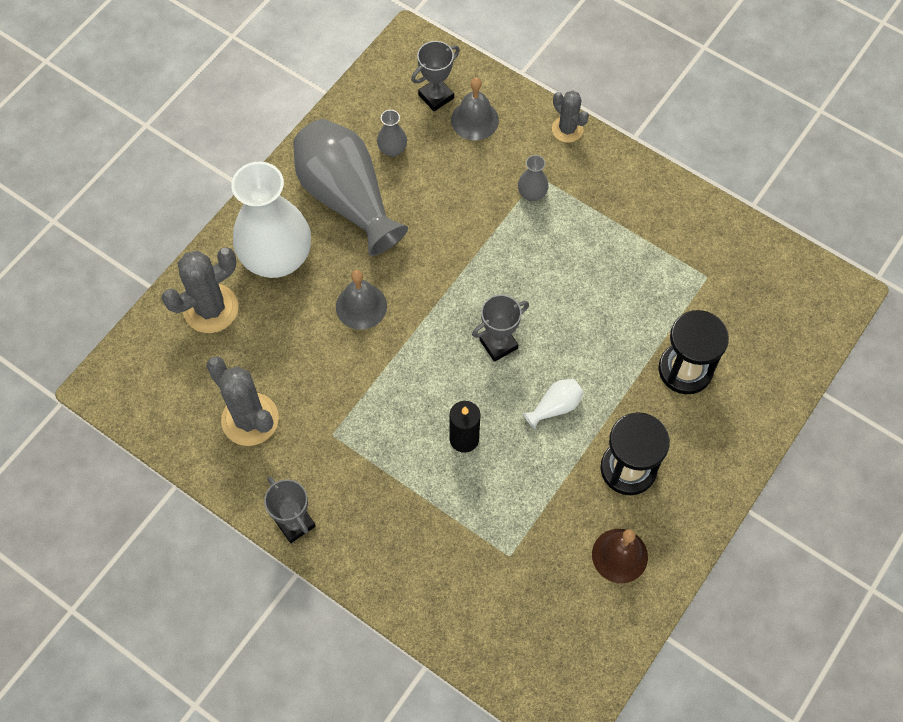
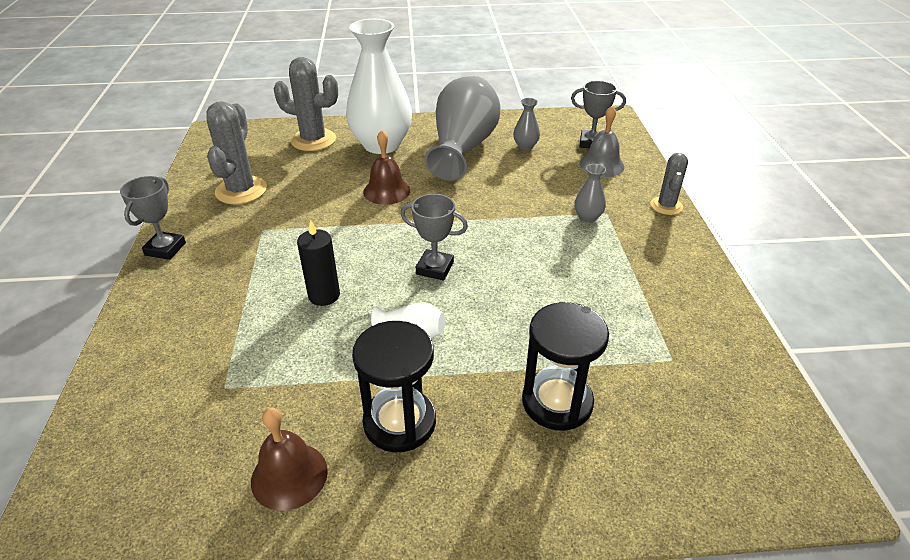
camera: 50 degrees right, 25 degrees down
(361, 306) = (386, 191): grey bell -> brown bell

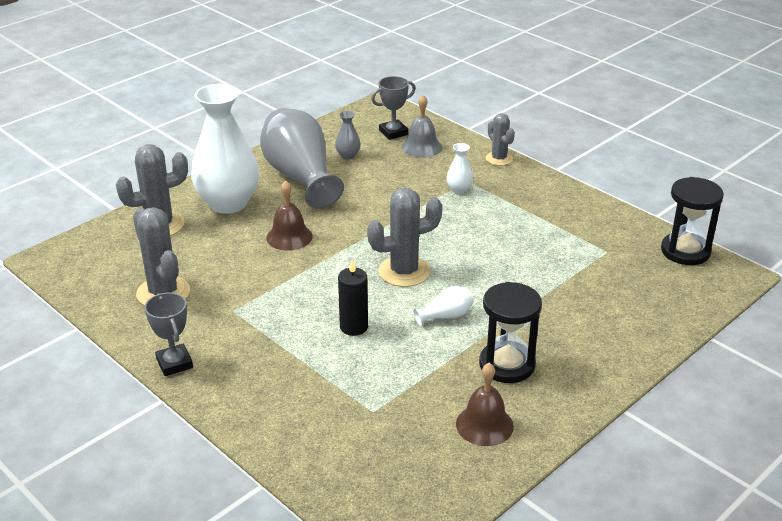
camera: 40 degrees left, 5 degrees down
(435, 268) = (404, 271): grey trophy -> grey cactus
(557, 402) = (576, 306): black hourglass -> black hourglass (685, 251)
(587, 217) = (459, 189): grey vase -> white vase

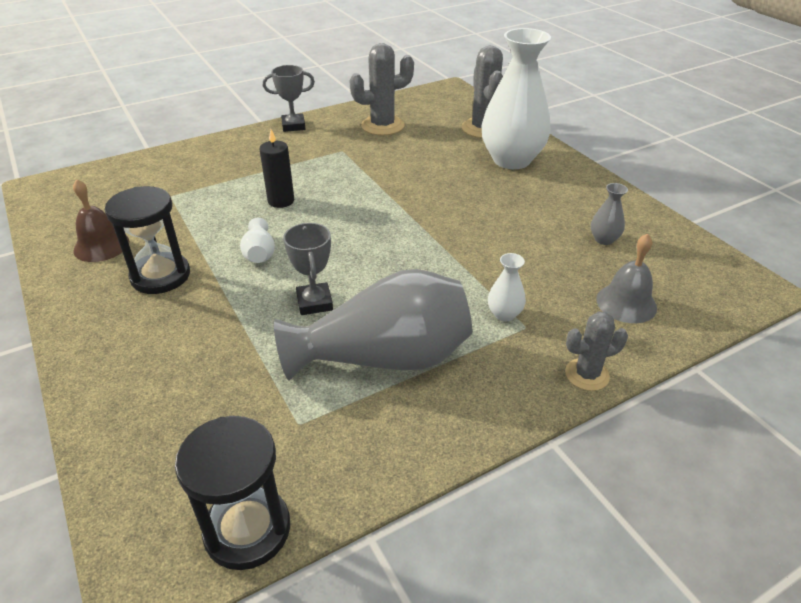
camera: 105 degrees right, 5 degrees up
(289, 237) = (440, 185): brown bell -> none
(300, 177) = (556, 203): grey vase -> grey vase (385, 358)
(393, 132) = (668, 285): grey trophy -> grey trophy (314, 302)
(404, 271) = (347, 241): grey cactus -> none

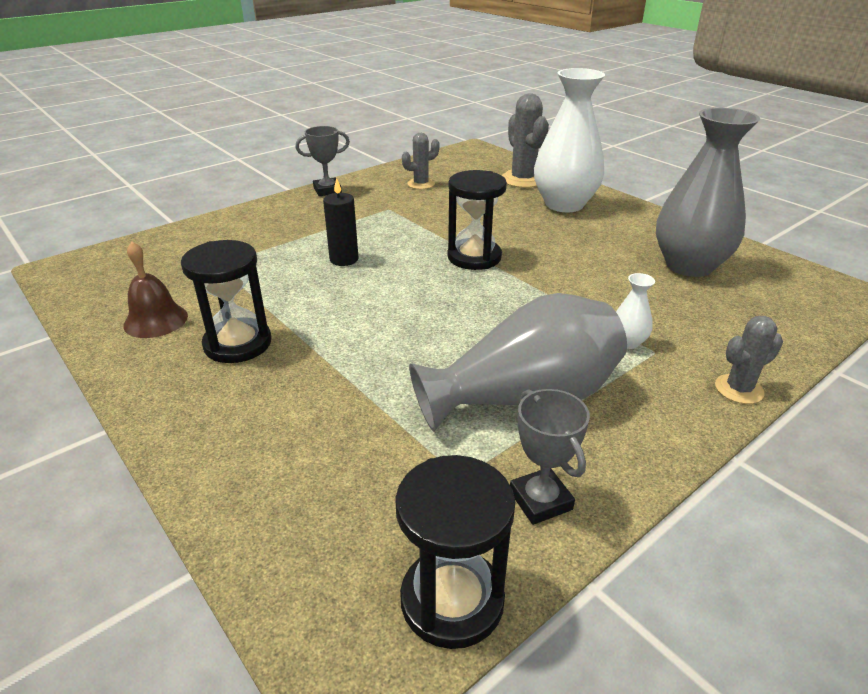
camera: 10 degrees left, 5 degrees down
(259, 253) = (342, 311): white vase -> none
(314, 302) = (423, 352): grey trophy -> grey trophy (540, 500)
(382, 126) = (421, 184): grey cactus -> grey cactus, size x0.61
(400, 210) = (474, 257): none -> black hourglass
(604, 239) = (689, 265): grey vase -> grey vase, size x2.44
(626, 303) = (741, 319): grey bell -> none

